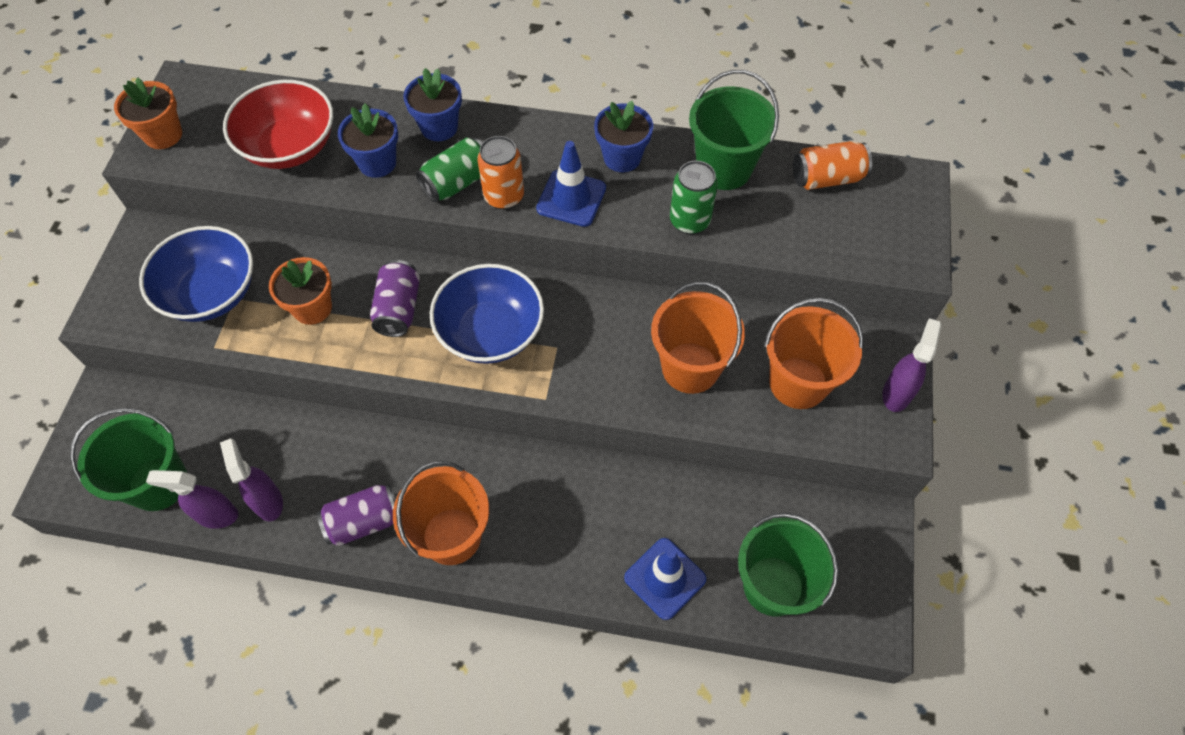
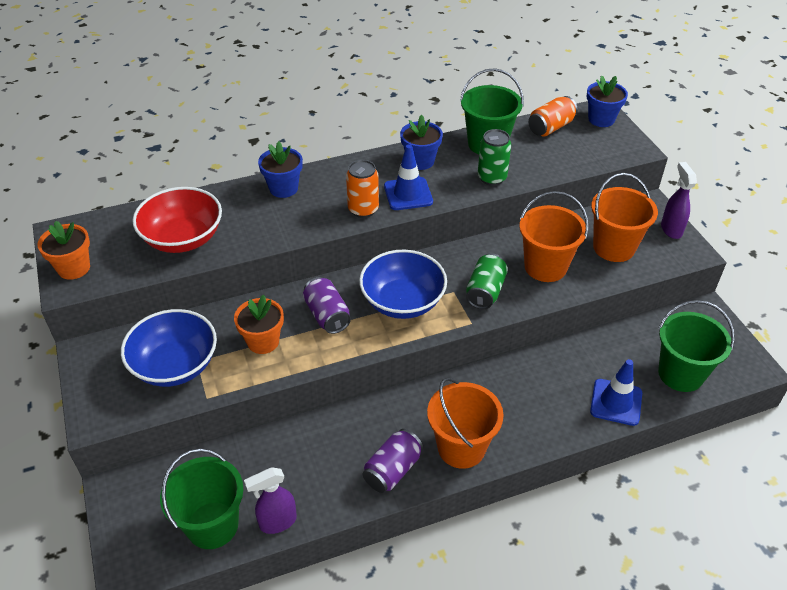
camera: 30 degrees left, 15 degrees down
(268, 501) = (311, 493): purple spray bottle -> none
(377, 163) = (257, 224): blue flower pot -> blue flower pot (601, 119)
(457, 182) = (324, 214): green can -> green can (485, 291)

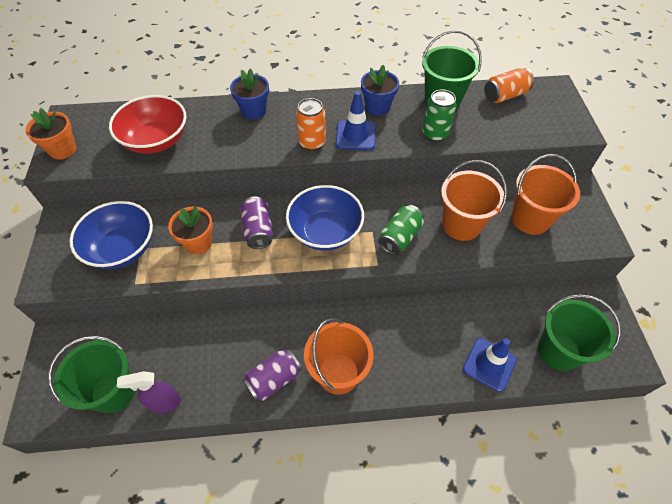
camera: 15 degrees right, 10 degrees up
(601, 119) = (554, 96): blue flower pot -> none
(671, 229) = (590, 212): purple spray bottle -> none

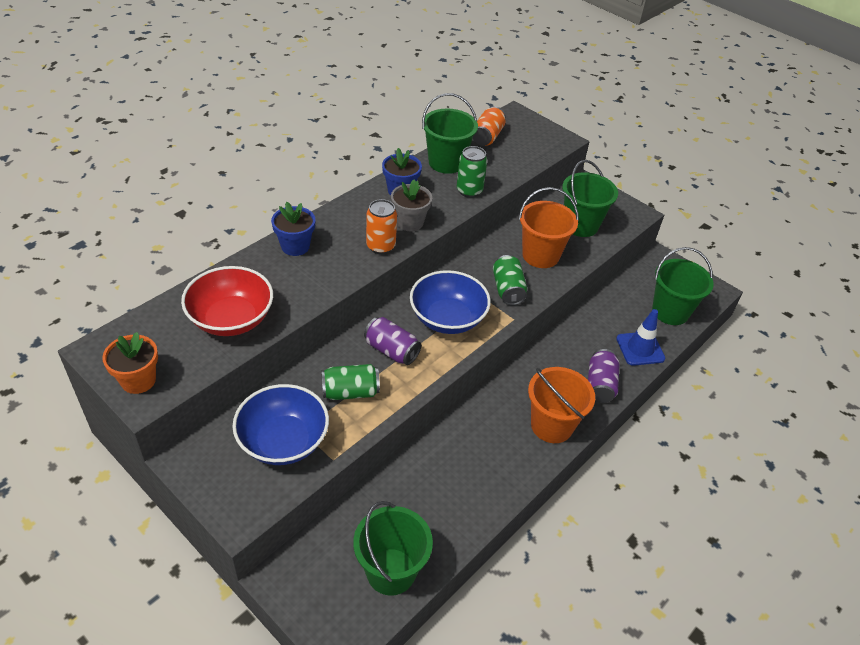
camera: 45 degrees left, 10 degrees down
(164, 403) = (445, 545): purple spray bottle -> none
(198, 243) = (350, 392): orange flower pot -> green can
(273, 379) = (510, 464): purple can -> purple can (600, 385)
(355, 135) = (410, 222): blue traffic cone -> grey flower pot
(530, 219) = (580, 225): orange bucket -> green bucket

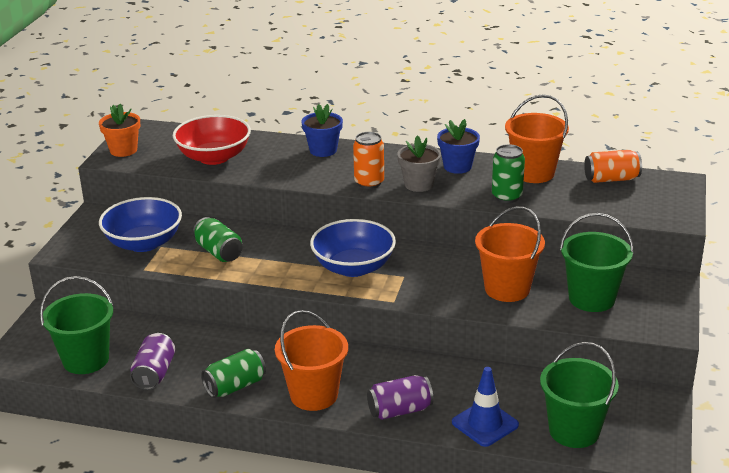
camera: 65 degrees right, 15 degrees down
(391, 350) = (284, 254): purple can -> purple can (154, 373)
(446, 162) = (533, 173): green bucket -> orange bucket
(508, 289) = (431, 286): green can -> green can (235, 386)

